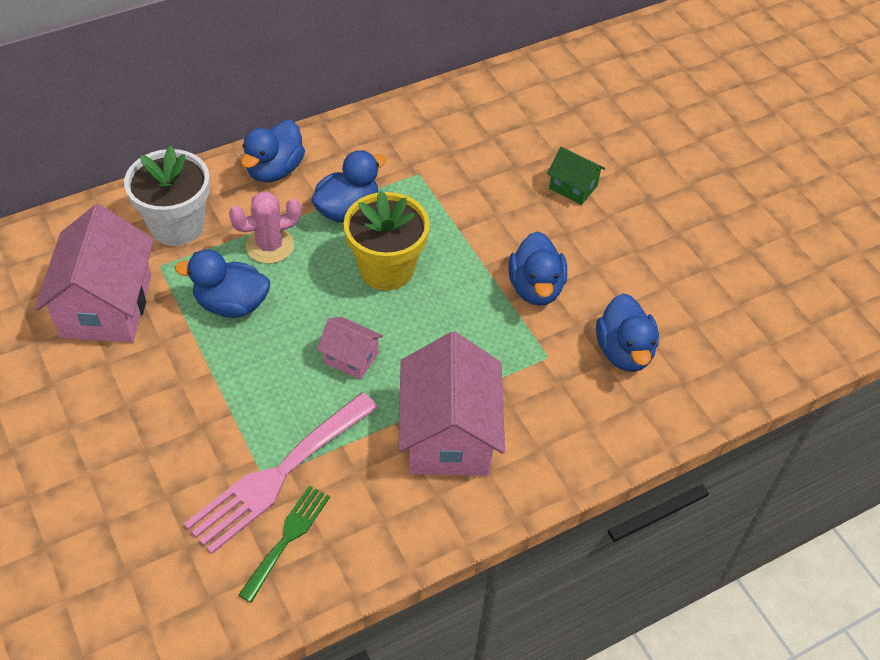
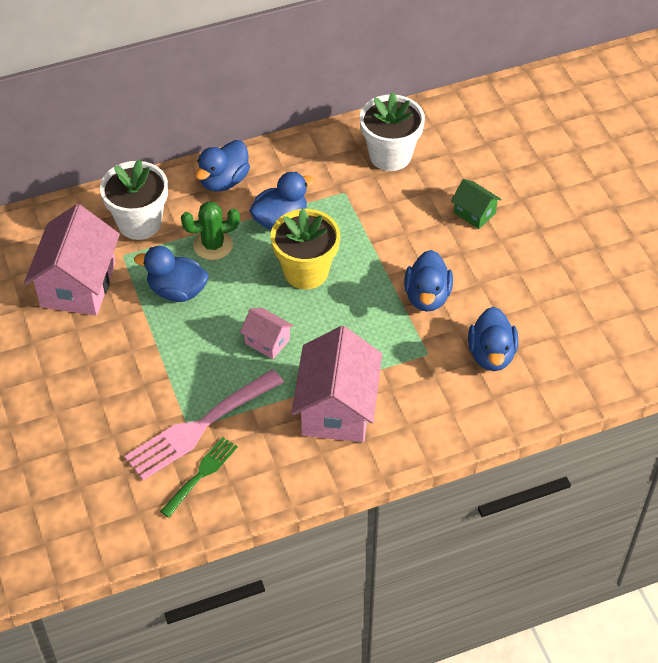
camera: 10 degrees right, 0 degrees up
(270, 246) = (213, 245): pink cactus -> green cactus
(465, 129) = (390, 155): none -> white flower pot

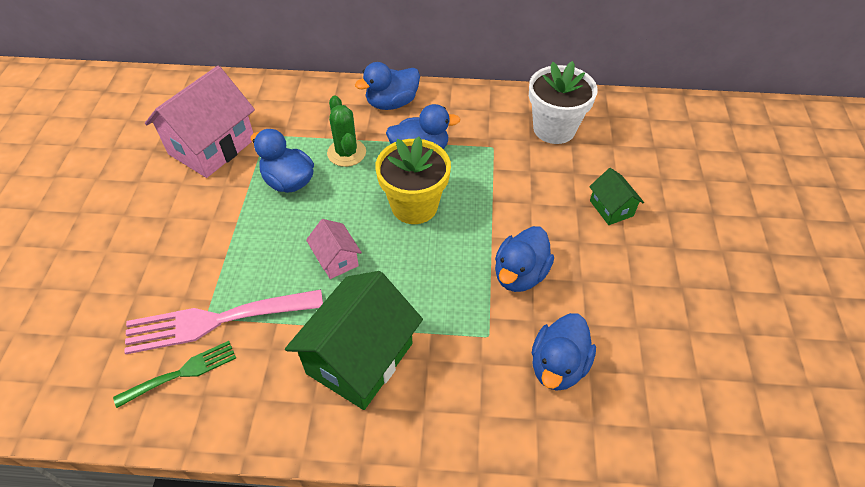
camera: 25 degrees right, 0 degrees up
(139, 223) = (298, 113): white flower pot -> none
(213, 245) = (346, 153): green cactus -> green cactus turned 60 degrees clockwise
(337, 408) = (360, 358): pink house -> green house

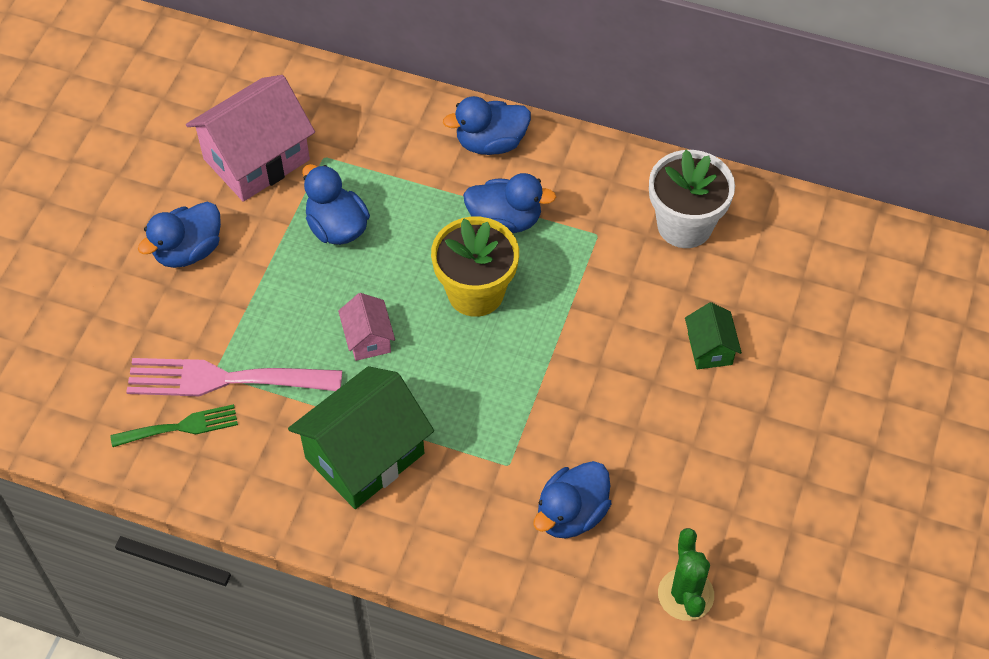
camera: 15 degrees right, 5 degrees up
(346, 153) = (415, 203): green cactus -> green cactus (685, 594)
(520, 274) = (569, 404): blue duck -> blue duck (188, 251)

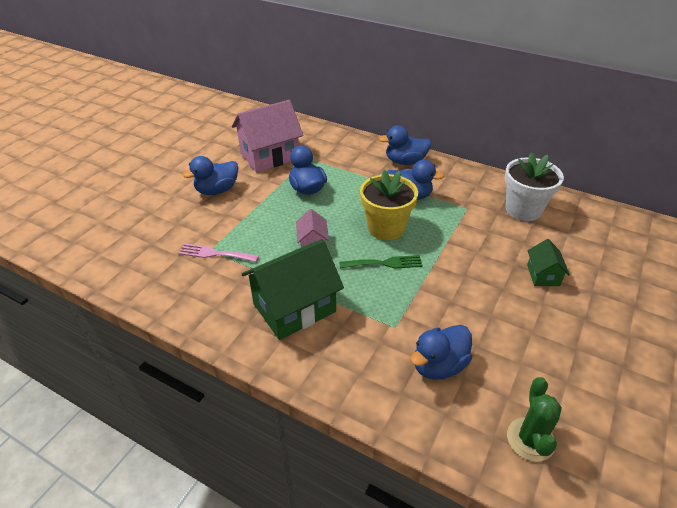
camera: 10 degrees right, 15 degrees down
(181, 427) = (178, 276): green fork -> green fork (385, 263)
(223, 379) = (215, 254): pink fork -> pink fork, size x0.58

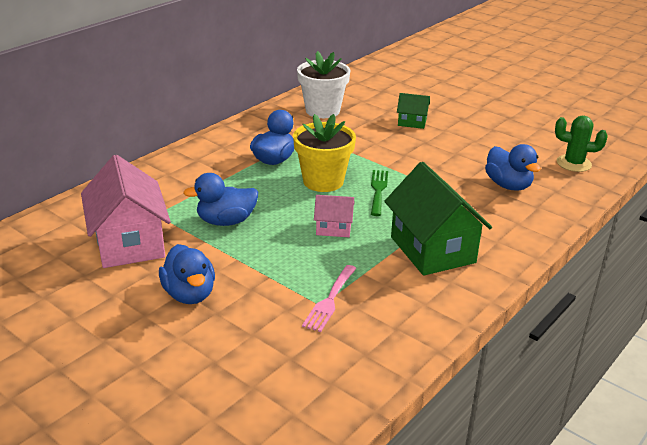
camera: 80 degrees left, 10 degrees down
(405, 161) = (208, 152): blue duck -> none

